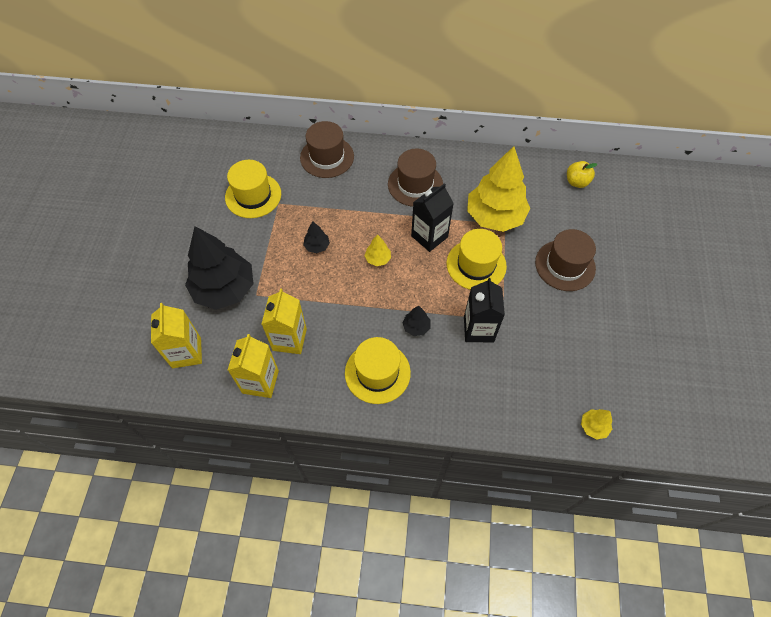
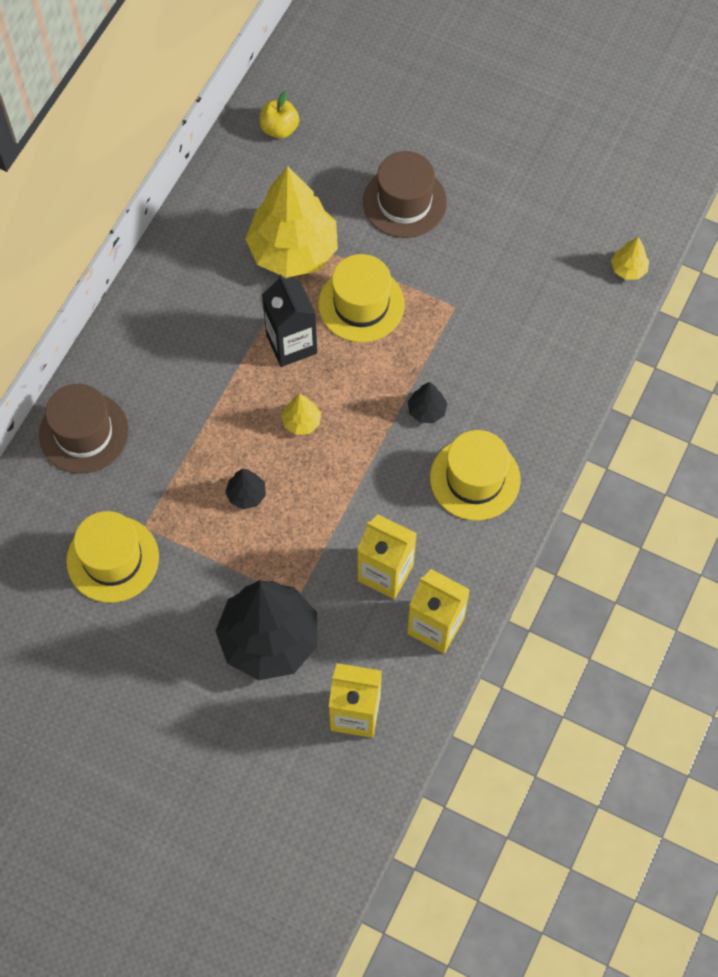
camera: 70 degrees left, 5 degrees up
(415, 184) = (192, 330): brown hat -> none
(478, 329) = (458, 339): black carton -> none

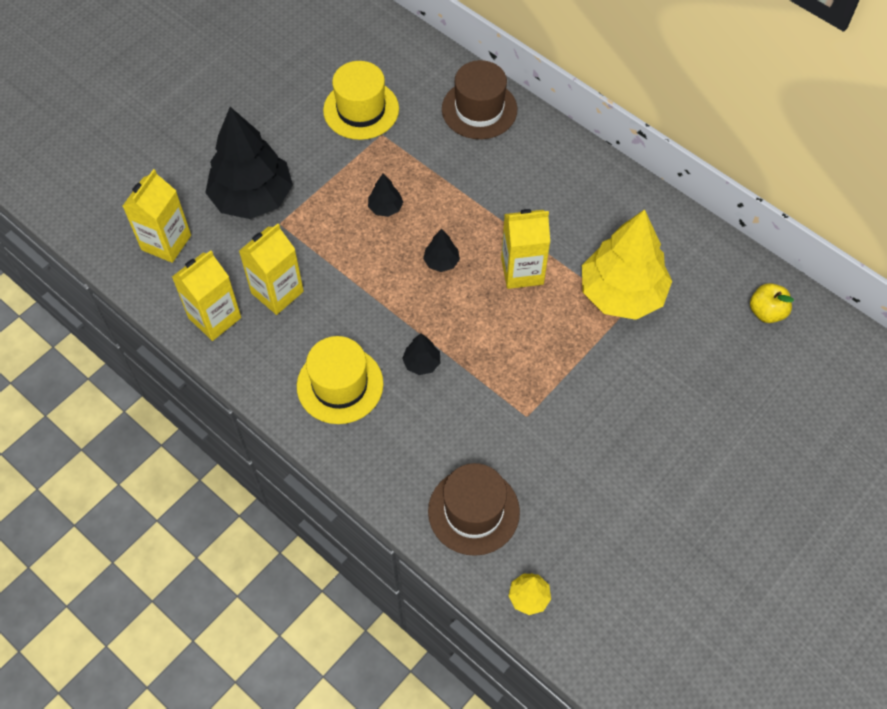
camera: 105 degrees right, 5 degrees down
(291, 344) = (522, 271): black carton -> yellow carton
(301, 422) = (441, 262): yellow tree -> black tree
(361, 304) = (549, 336): yellow hat -> none
(404, 202) = (658, 402): brown hat -> brown hat (473, 511)

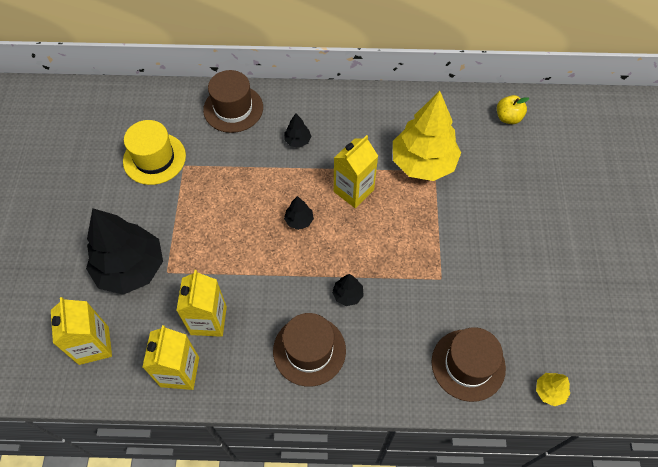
camera: 40 degrees left, 0 degrees up
(340, 385) = (309, 350): yellow hat -> brown hat
(385, 208) = (230, 211): black tree -> black tree (297, 141)

